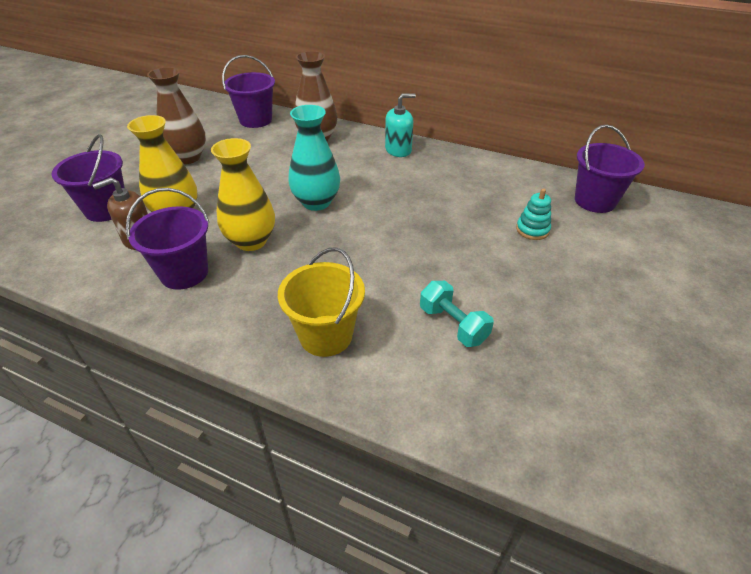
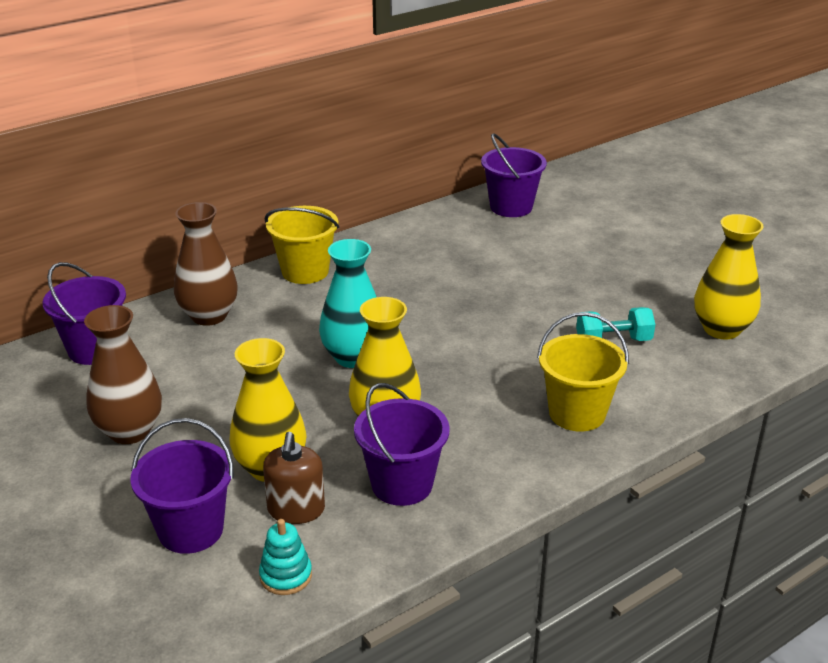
camera: 60 degrees left, 10 degrees down
(398, 150) = (305, 271): turquoise soap dispenser -> yellow bucket
(532, 230) = (523, 253): turquoise stacking toy -> turquoise stacking toy (286, 576)
(550, 400) = (721, 329): none -> yellow vase

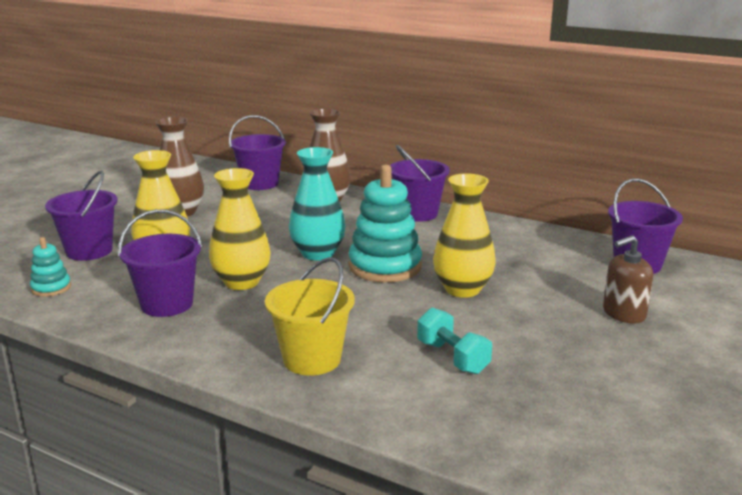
camera: 65 degrees right, 10 degrees down
(296, 509) = (121, 275): brown soap dispenser -> brown soap dispenser (623, 313)
(305, 271) = (417, 214): yellow bucket -> purple bucket
(418, 326) = (385, 266): none -> turquoise stacking toy
(721, 329) = (548, 421): yellow vase -> yellow vase (462, 289)

